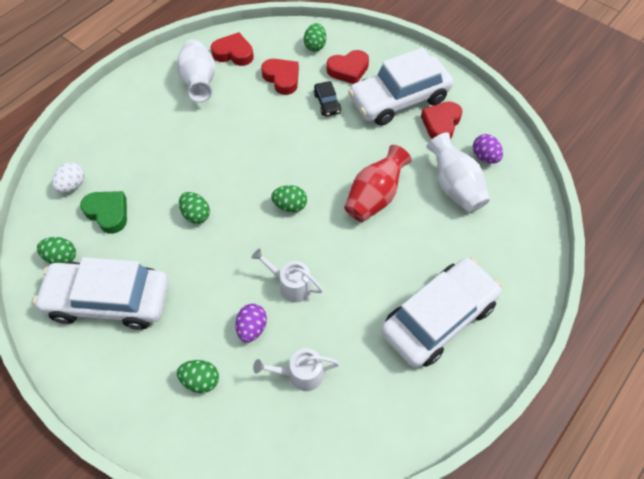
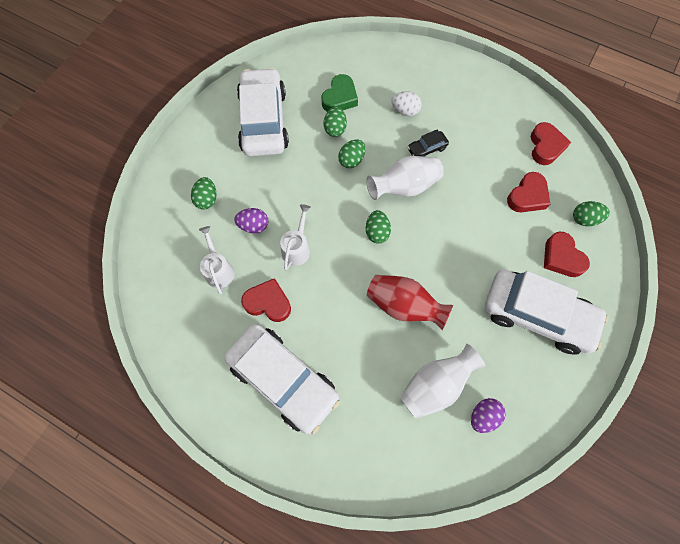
camera: 80 degrees right, 10 degrees up
(62, 257) = (294, 80): green egg -> green egg (335, 129)
(73, 185) = (360, 66): white egg -> white egg (405, 111)
(199, 82) = (498, 126): white vase -> white vase (404, 187)
(327, 103) = (508, 244): black car -> black car (426, 149)
(399, 99) = (537, 315): white car -> white car turned 150 degrees clockwise
(441, 124) = (516, 364): red heart -> red heart (268, 302)

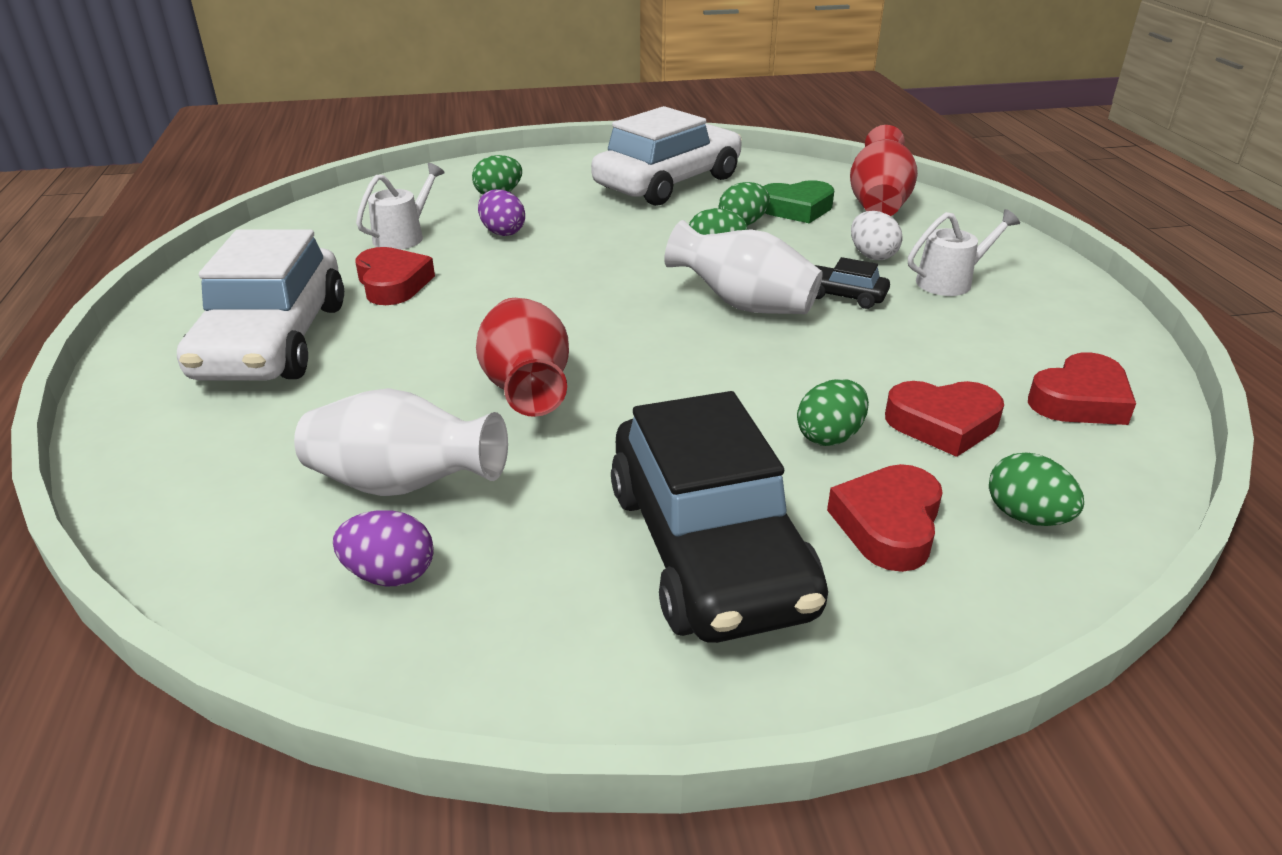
camera: 50 degrees right, 35 degrees down
(297, 248) = (510, 270): white watering can -> white watering can (951, 281)
(363, 65) = (878, 203): none -> red vase
(377, 232) = (627, 314): green egg -> green egg (829, 436)
(537, 315) = (708, 549): white car -> black car

